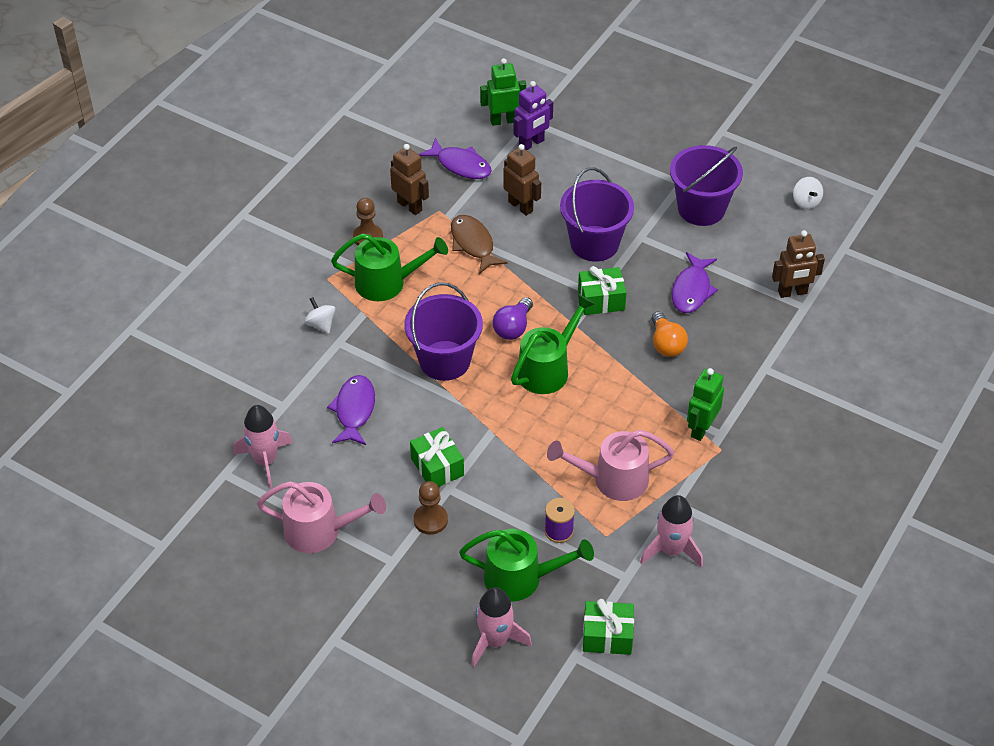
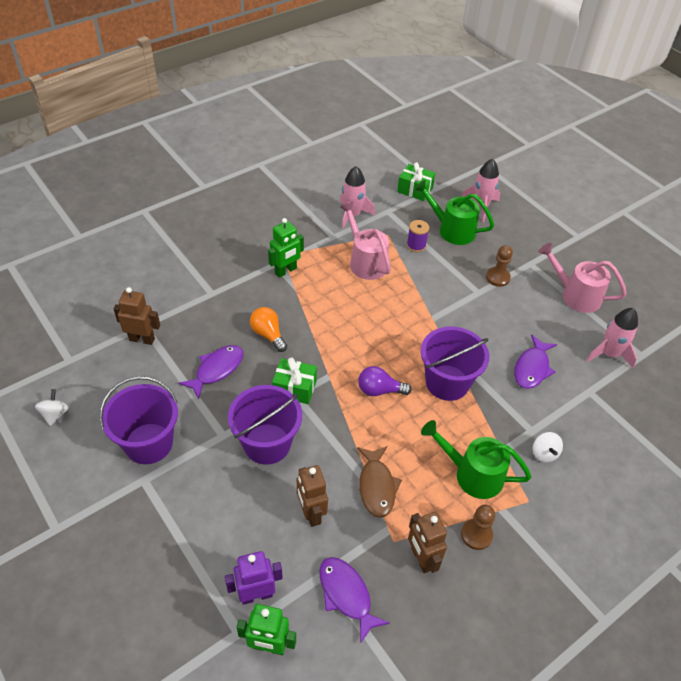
camera: 160 degrees left, 0 degrees up
(437, 467) = (481, 308): green gift -> none
(513, 328) = (379, 390): purple light bulb -> purple light bulb turned 135 degrees counterclockwise
(548, 368) = (368, 348): green watering can -> none
(612, 480) = (365, 261): pink watering can -> pink watering can turned 135 degrees counterclockwise
(666, 344) = (268, 334): orange light bulb -> orange light bulb turned 45 degrees counterclockwise

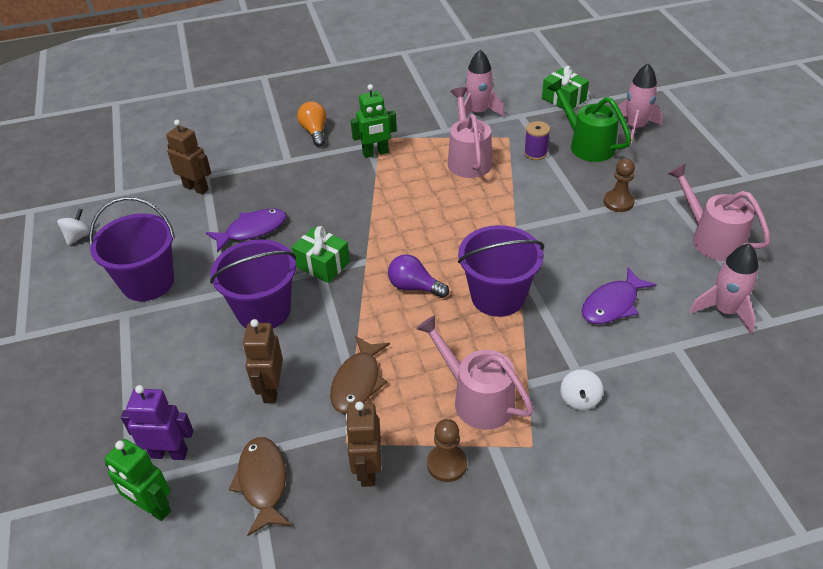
camera: 25 degrees right, 5 degrees down
(268, 334) = (323, 208): orange light bulb -> orange light bulb (314, 132)
(346, 595) = (263, 482): purple fish -> brown fish
(472, 474) = (476, 398): green watering can -> pink watering can

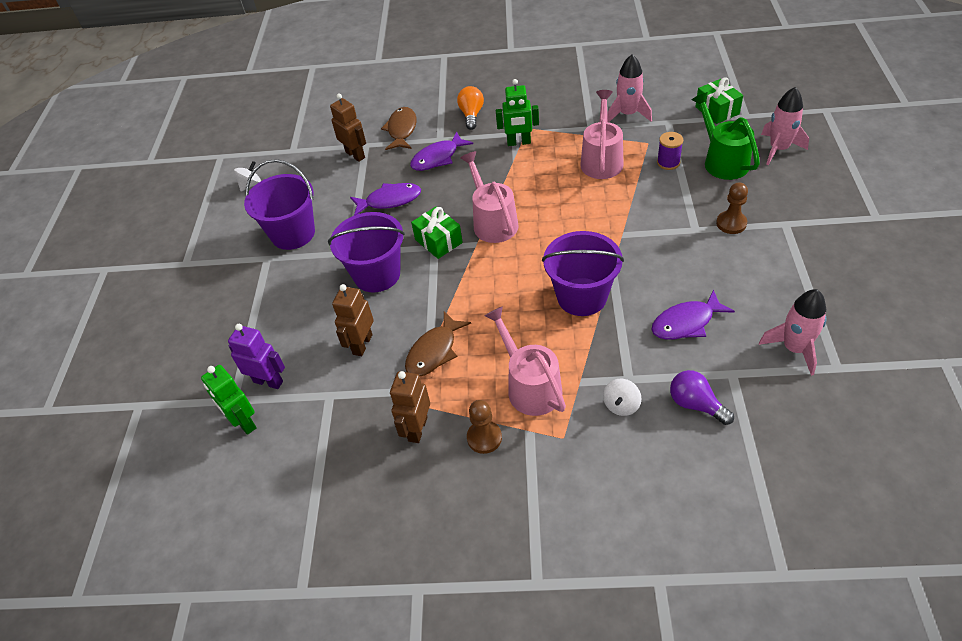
camera: 20 degrees right, 5 degrees up
(263, 482) = (332, 420): brown fish -> brown fish (401, 130)
(292, 179) = (438, 158): none -> purple fish
(414, 287) = (510, 275): purple light bulb -> purple light bulb (695, 404)
(711, 238) = (810, 274): pink watering can -> pink watering can (492, 221)

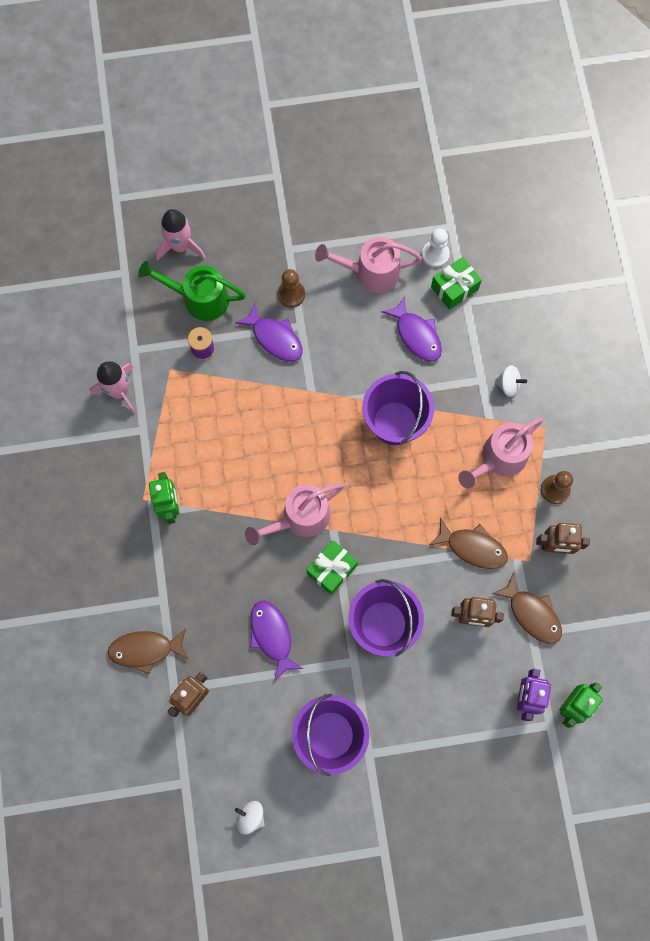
camera: 105 degrees left, 25 degrees up
(350, 397) = (532, 614): none -> brown fish
(438, 158) = (198, 595): purple fish -> purple fish (275, 338)
(471, 115) = (117, 568): orange light bulb -> none
(601, 160) = (199, 415): pink watering can -> pink watering can (370, 272)
(695, 404) = (500, 329): purple light bulb -> none
(717, 110) = (114, 300): green gift -> green gift (454, 288)
(722, 160) = (199, 298): green watering can -> green watering can turned 45 degrees clockwise
(794, 348) = (435, 254): pink rocket -> white pawn

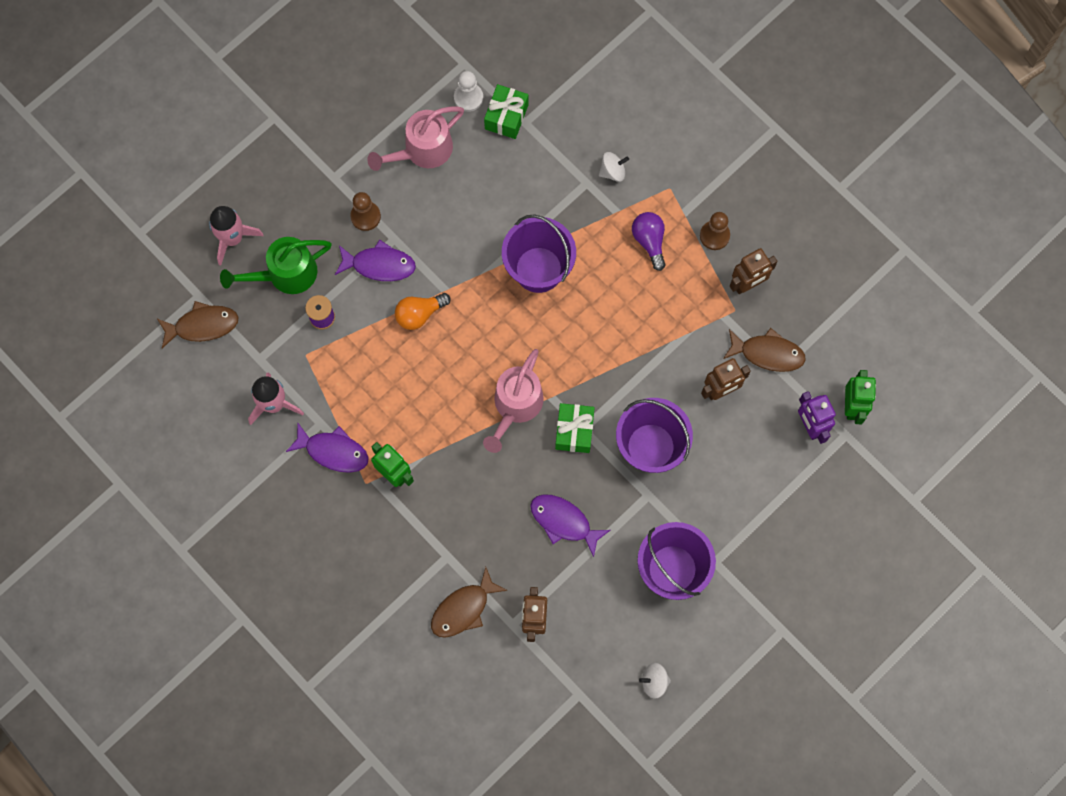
camera: 35 degrees left, 0 degrees up
(278, 396) = (419, 314): none -> orange light bulb
(416, 335) = (503, 180): purple fish -> purple fish (333, 451)
(473, 547) = (680, 331): brown fish -> brown fish (202, 325)
(499, 459) = (649, 241): pink watering can -> purple light bulb

